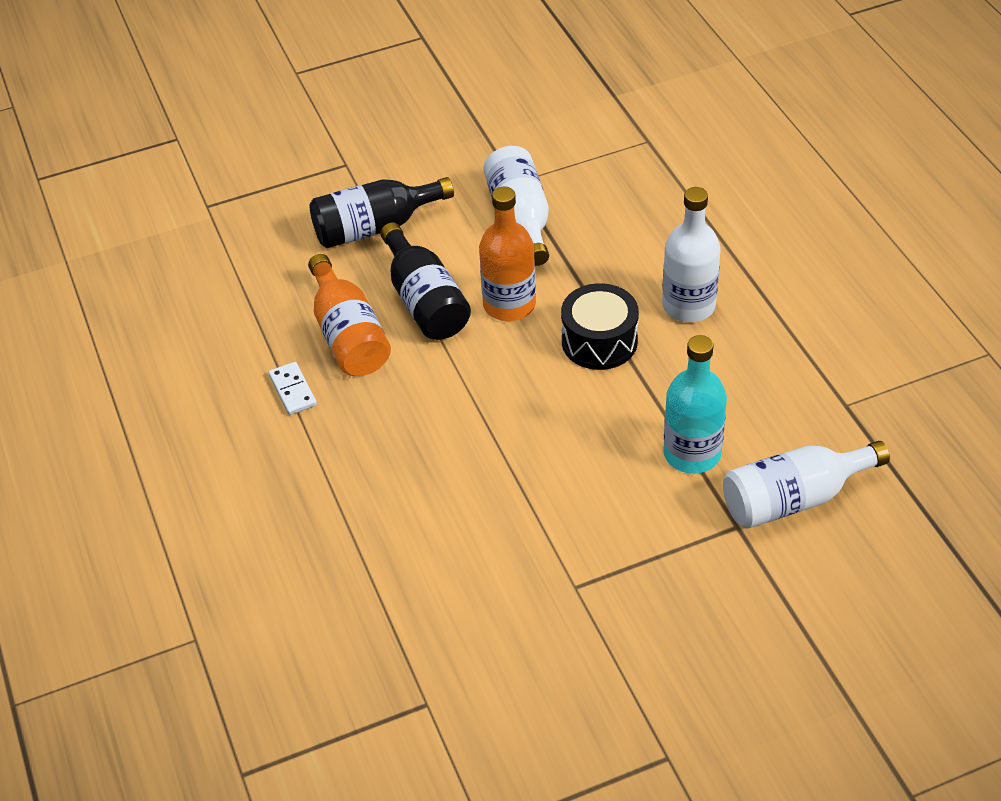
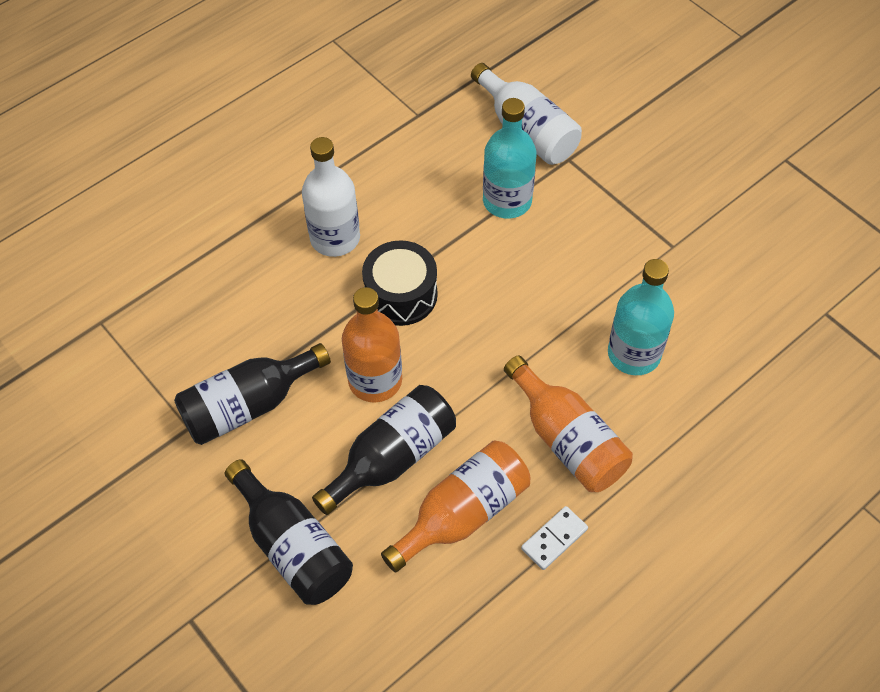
camera: 110 degrees left, 10 degrees up
(383, 426) = (567, 440): none -> orange bottle
(452, 506) = (634, 354): none -> turquoise bottle
(520, 220) = (248, 405): white bottle -> black bottle

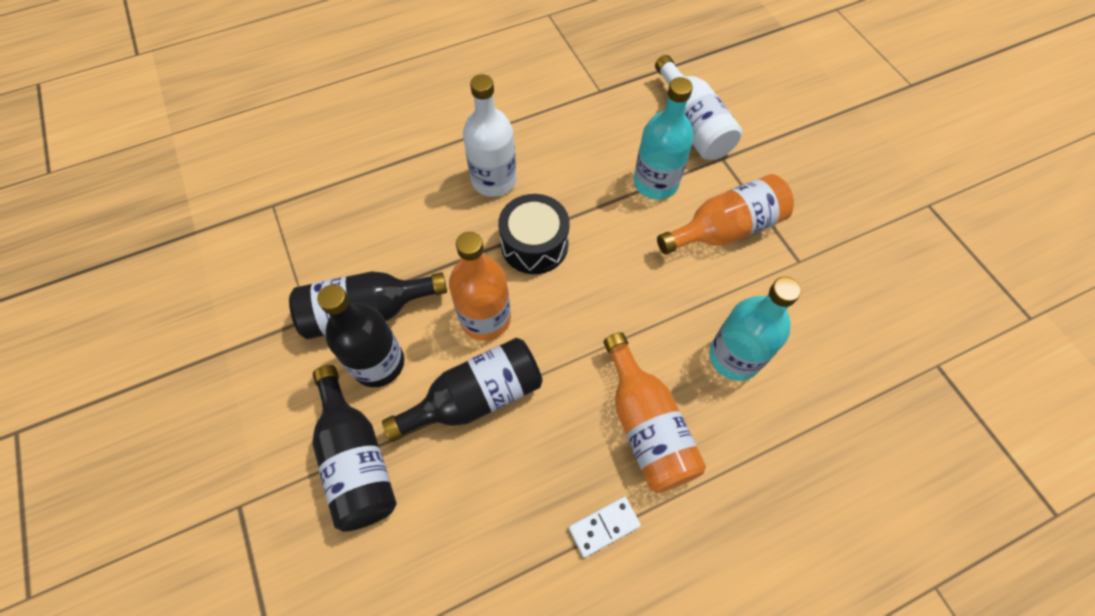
camera: 15 degrees right, 5 degrees up
(280, 451) = (378, 363): none -> black bottle
(462, 513) = (523, 473): orange bottle -> orange bottle (725, 229)

